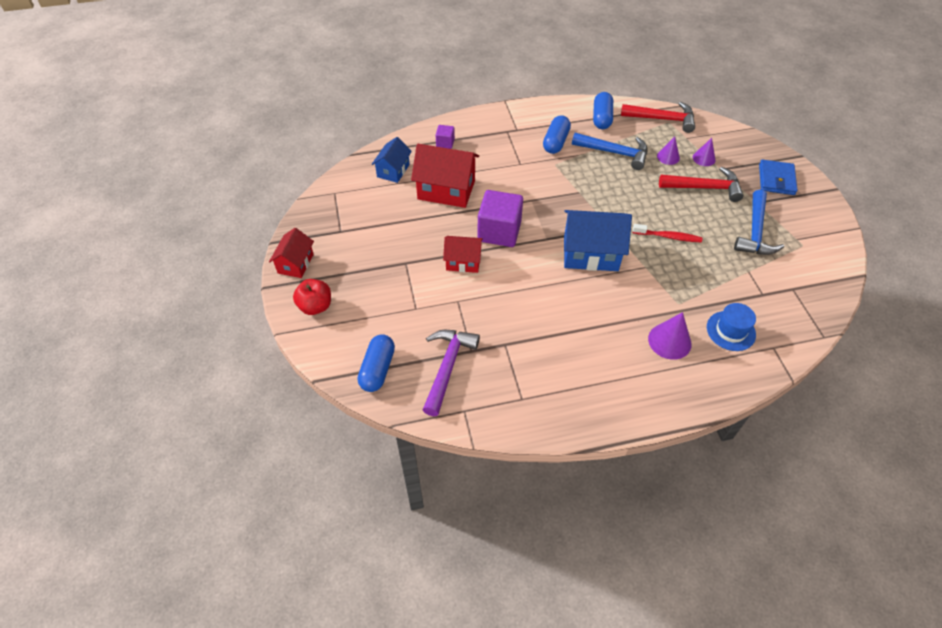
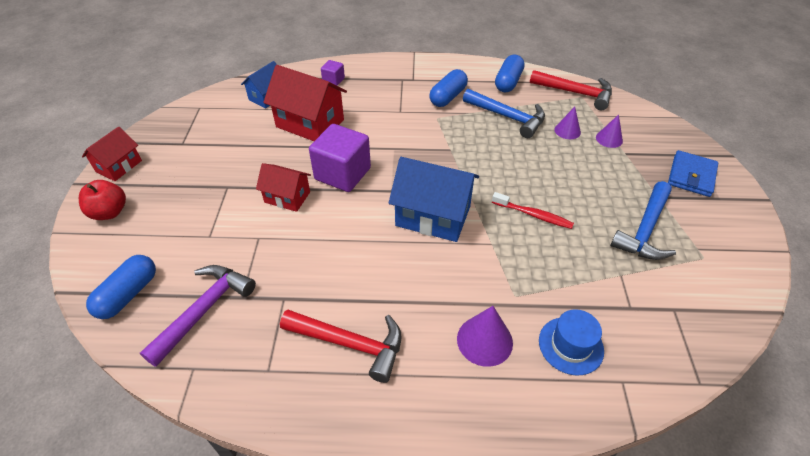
camera: 15 degrees right, 5 degrees down
(704, 188) = (598, 169): red hammer -> red hammer (350, 344)

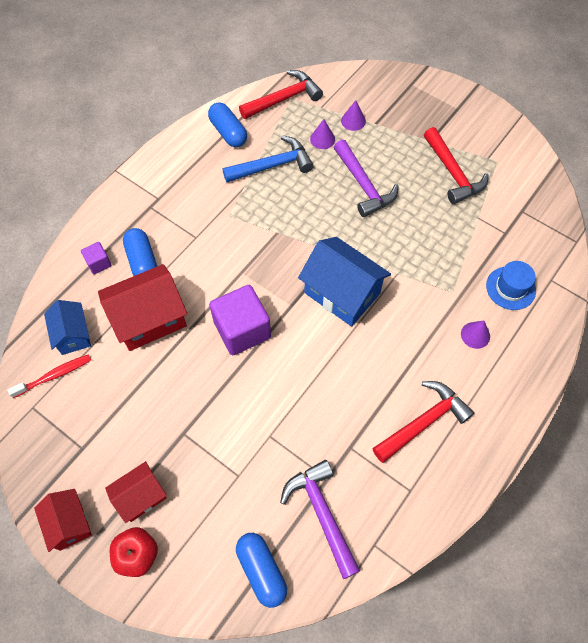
camera: 55 degrees left, 15 degrees up
(287, 197) = (237, 389): red house -> red house (141, 496)
(433, 216) = (342, 293): blue house -> blue house turned 75 degrees clockwise
(448, 97) = (208, 189): blue capsule -> blue capsule (142, 261)
(484, 340) = (475, 335): purple cone -> purple cone, size x0.65
(533, 215) = (391, 227): red toothbrush -> red toothbrush (54, 375)
(554, 176) = (363, 185): none -> purple hammer
(645, 230) = (452, 173): blue hammer -> red hammer
(691, 176) = (427, 105): blue wallet -> none

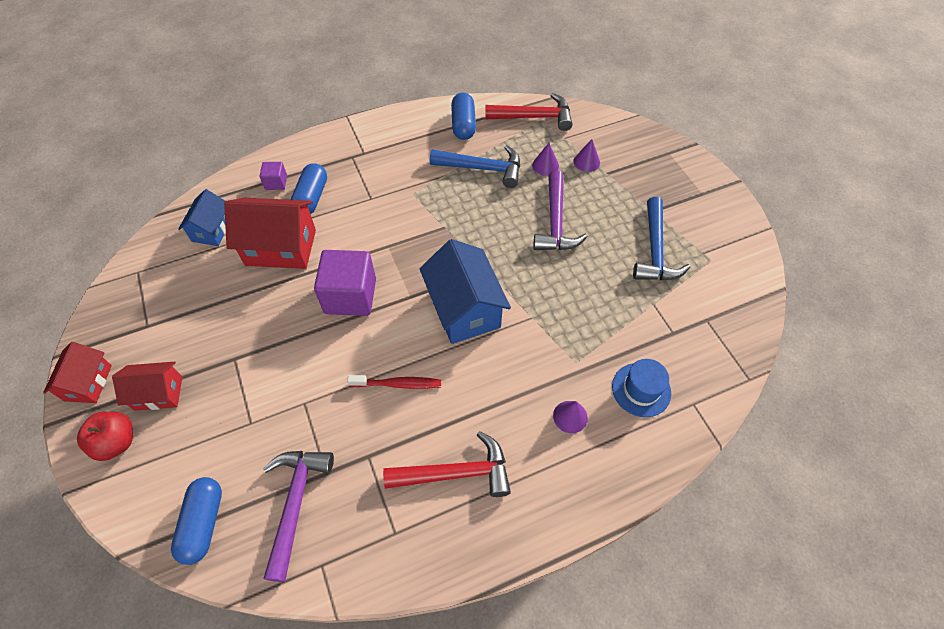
camera: 30 degrees right, 5 degrees down
(54, 375) = (173, 255): red toothbrush -> red toothbrush (398, 384)
(452, 173) = (655, 250): red hammer -> blue hammer

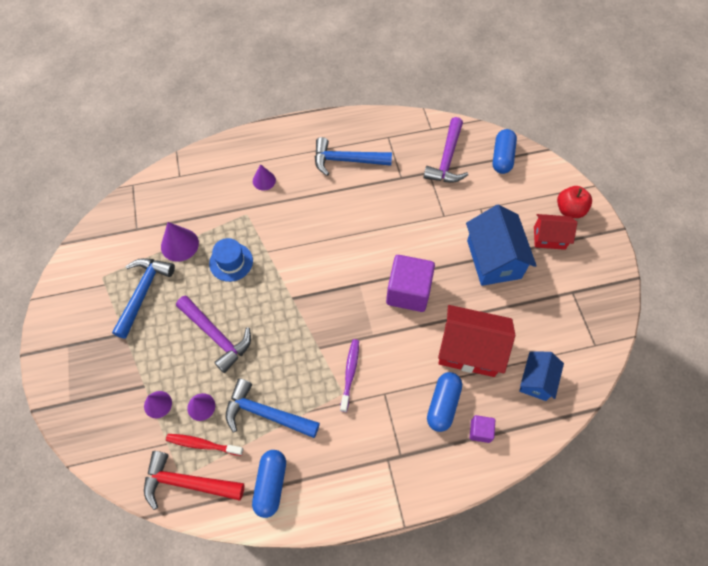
camera: 170 degrees left, 5 degrees up
(88, 383) = (604, 253): red house -> none
(398, 384) = (376, 218): red toothbrush -> red toothbrush (202, 444)
(407, 210) = (350, 373): none -> purple toothbrush
(456, 473) = (346, 160): red hammer -> blue hammer
(464, 309) = (317, 266): blue house -> blue house (493, 259)
(555, 222) = (216, 336): purple hammer -> purple hammer turned 120 degrees clockwise
(641, 389) = (209, 189): blue hat -> blue hat (231, 262)
(642, 309) = (179, 244): none -> purple cone

